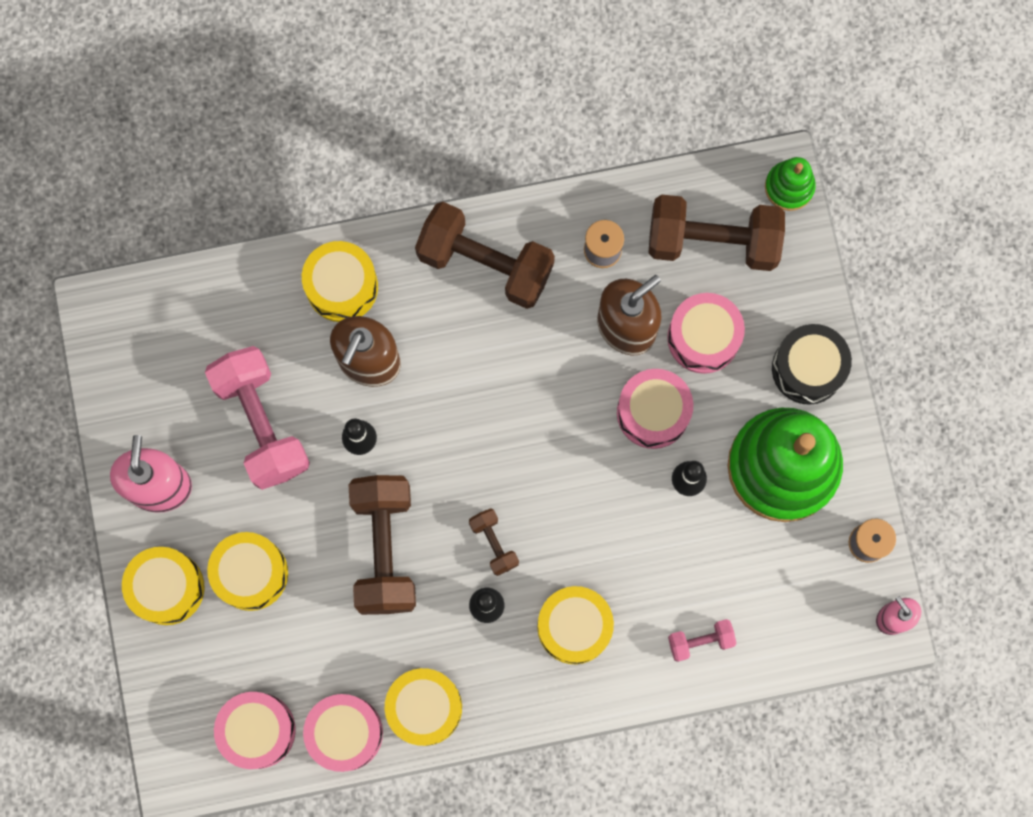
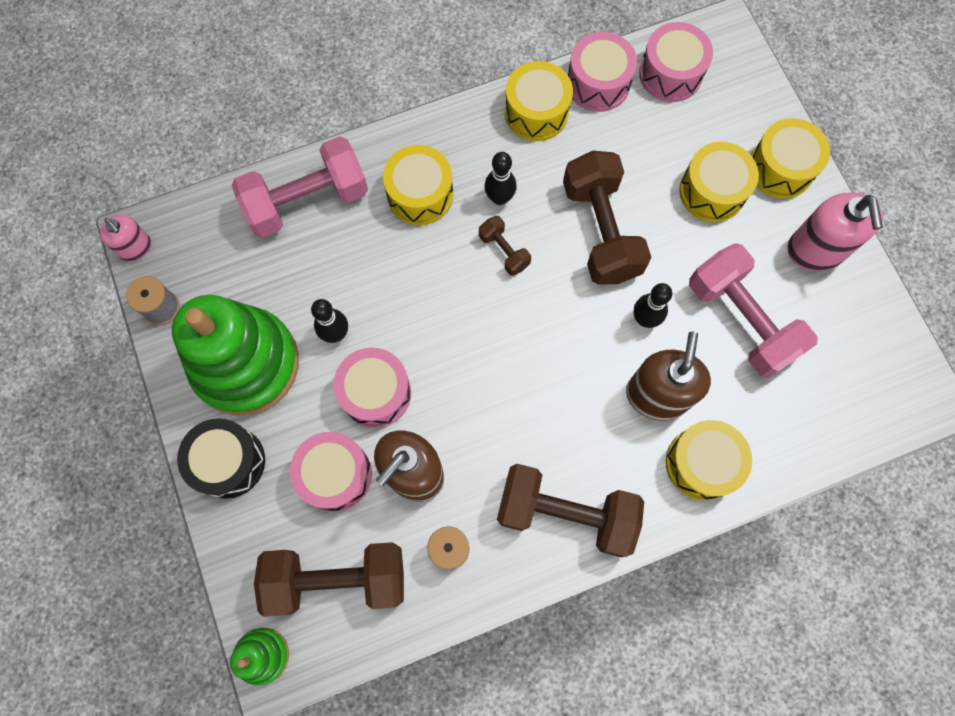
camera: 170 degrees right, 5 degrees down
(700, 641) = (307, 201): pink dumbbell -> pink dumbbell, size x2.12

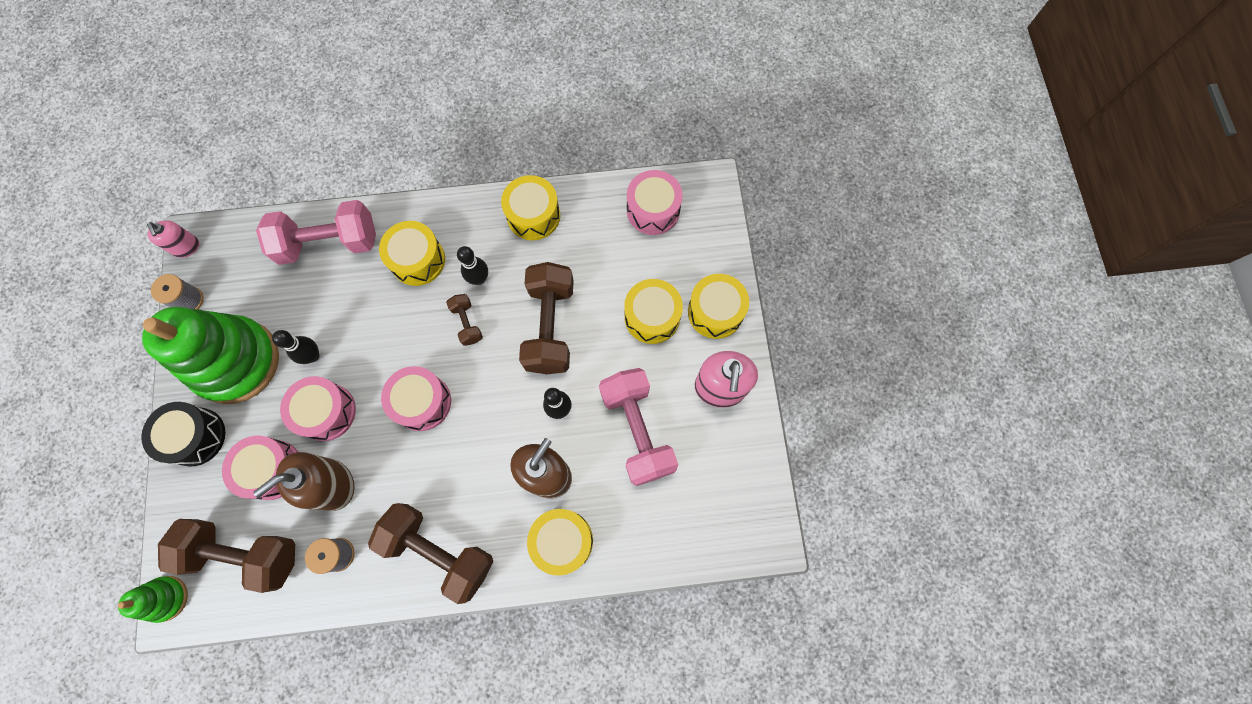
camera: 15 degrees right, 0 degrees up
(598, 83) = (591, 204): pink drum -> pink drum (422, 402)

